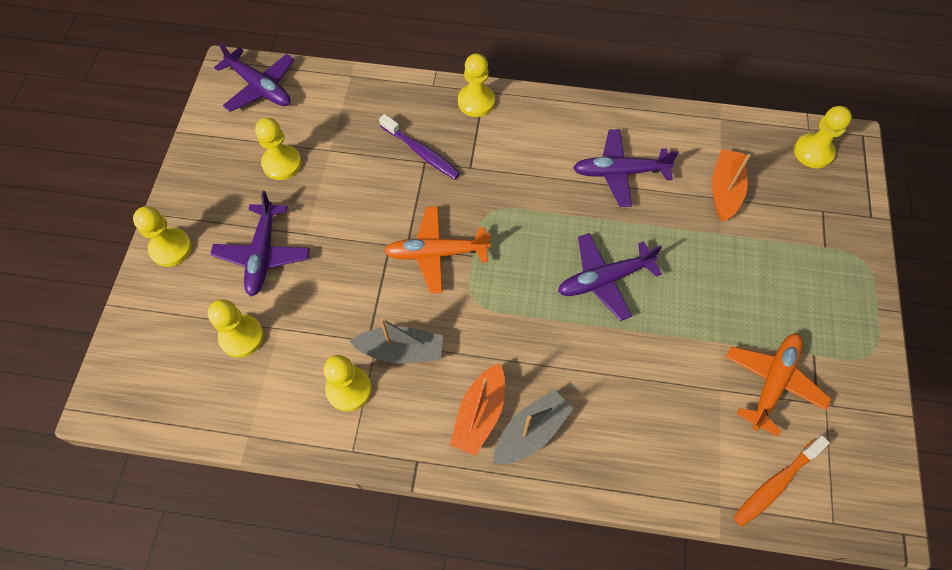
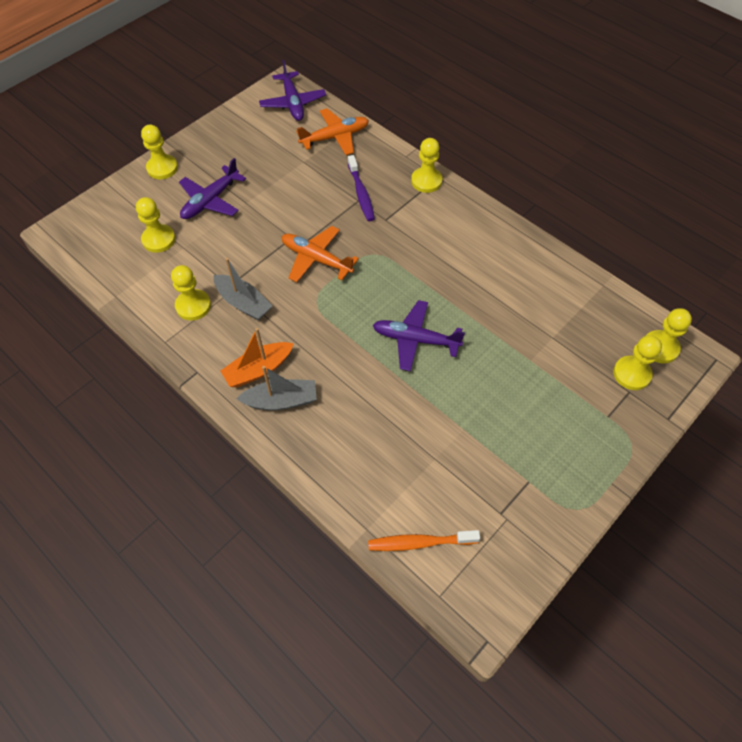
camera: 35 degrees right, 5 degrees down
(282, 163) = (267, 154): yellow pawn -> yellow pawn (631, 374)
(619, 172) = (489, 279): purple plane -> none
(724, 190) = (560, 334): orange boat -> none
(772, 382) = (478, 478): orange plane -> orange plane (335, 137)

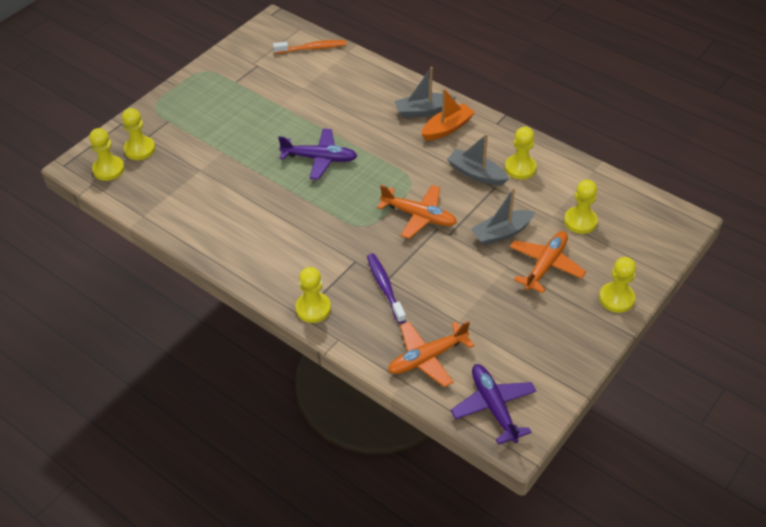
camera: 175 degrees right, 10 degrees down
(210, 200) = (545, 265): purple plane -> orange plane
(239, 234) = (502, 233): none -> grey boat

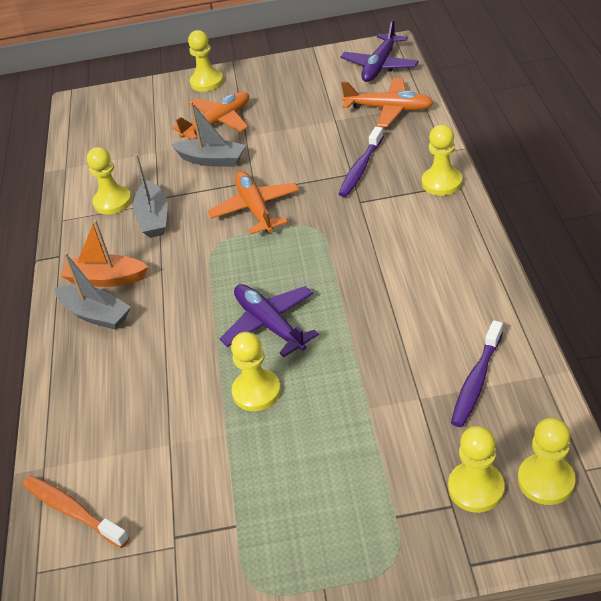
camera: 130 degrees left, 5 degrees down
(177, 193) = (476, 381): none -> purple toothbrush
(545, 265) = (217, 123): orange plane -> orange plane turned 150 degrees clockwise
(580, 221) = (143, 137): yellow pawn -> yellow pawn (256, 392)

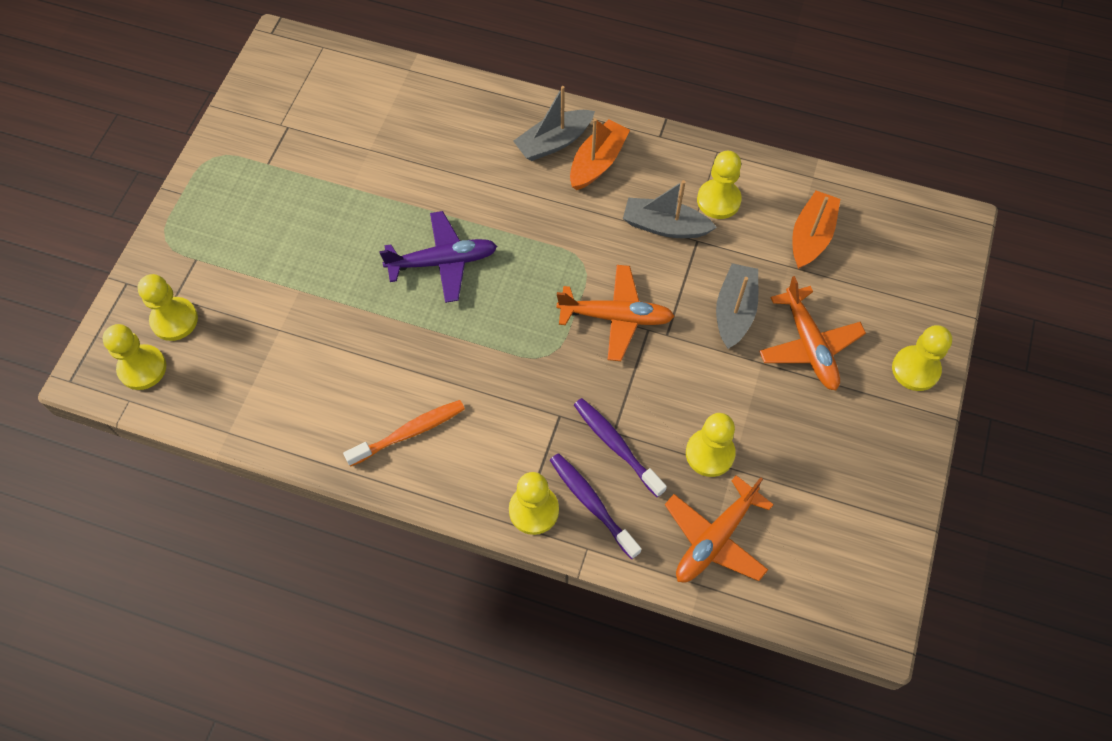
camera: 110 degrees right, 20 degrees up
(72, 511) = (356, 77): orange toothbrush -> orange toothbrush (409, 432)
(123, 151) = (811, 236): none -> orange boat
(211, 160) = (734, 311): grey boat -> grey boat turned 150 degrees clockwise
(256, 392) = (375, 222): yellow pawn -> yellow pawn (710, 453)
(380, 66) = (827, 585): purple plane -> none
(476, 381) = (262, 379): purple toothbrush -> purple toothbrush (591, 503)

